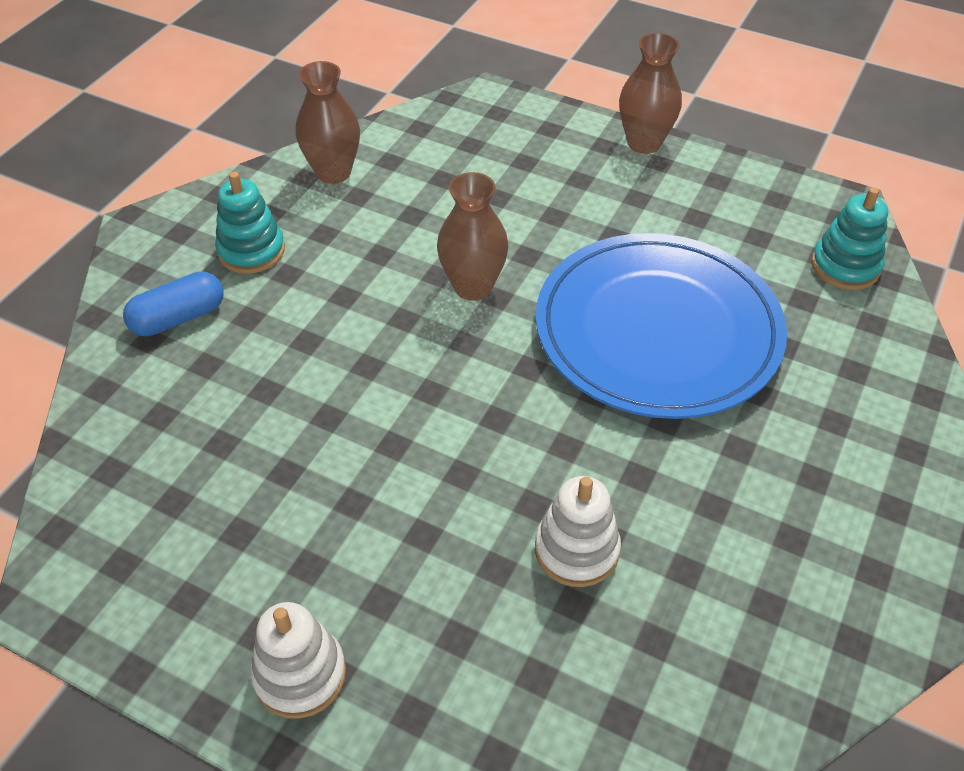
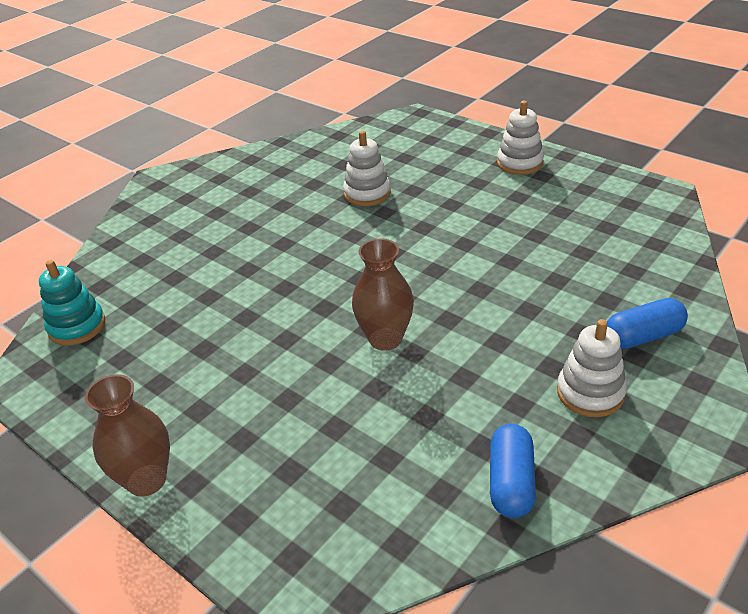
camera: 165 degrees left, 10 degrees down
(251, 251) = (590, 393): turquoise stacking toy -> white stacking toy
(333, 172) = (511, 482): brown vase -> blue capsule
(657, 331) = (255, 293): blue plate -> none

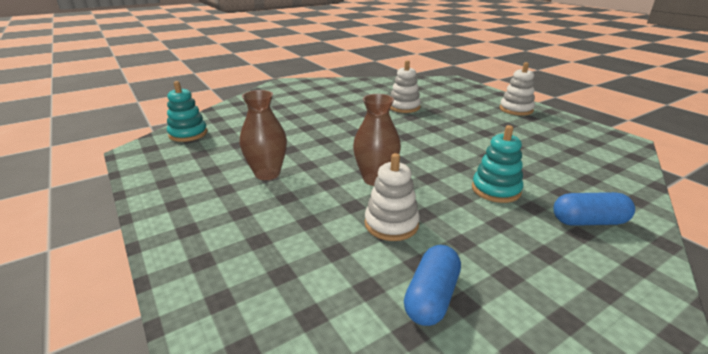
camera: 15 degrees right, 10 degrees down
(146, 480) = (160, 220): brown vase -> brown vase (267, 174)
(533, 316) = (496, 190): none -> turquoise stacking toy
(590, 393) = (528, 249): white stacking toy -> white stacking toy (391, 224)

